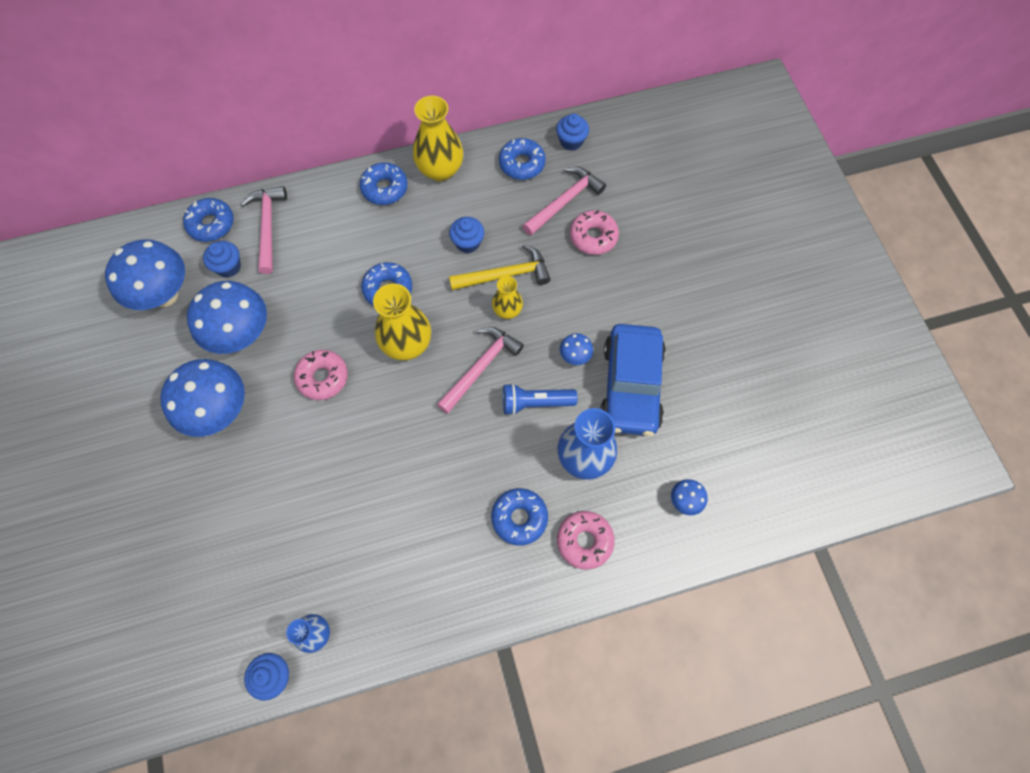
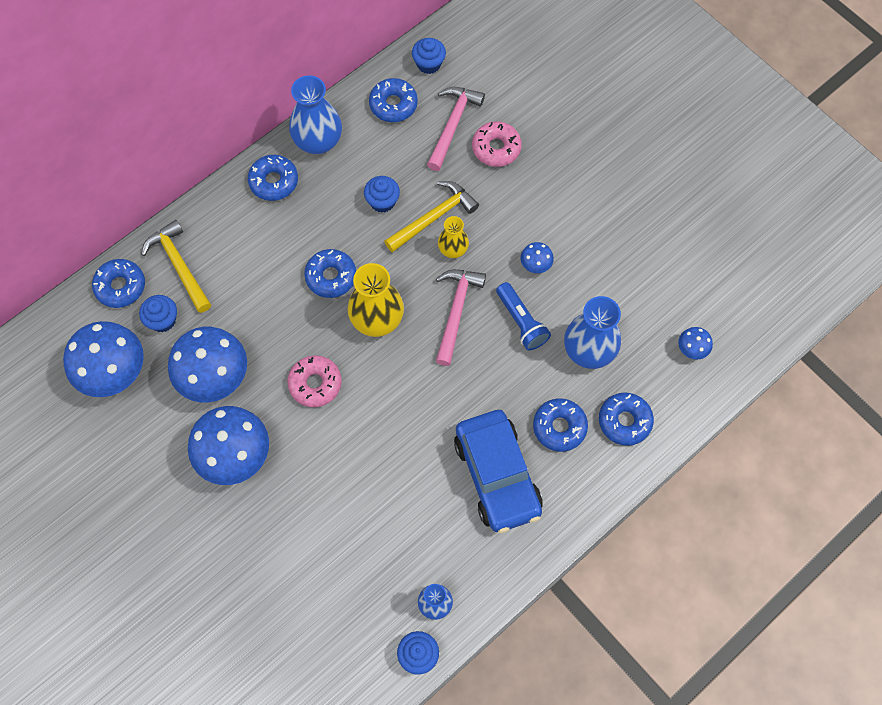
camera: 25 degrees left, 0 degrees up
(268, 226) = (179, 265): pink hammer -> yellow hammer
(440, 170) = (318, 141): yellow vase -> blue vase
(535, 403) = (521, 322): blue flashlight -> blue flashlight turned 90 degrees counterclockwise
(584, 541) = (624, 421): pink donut -> blue donut
(631, 386) = (597, 271): blue car -> blue car (497, 475)

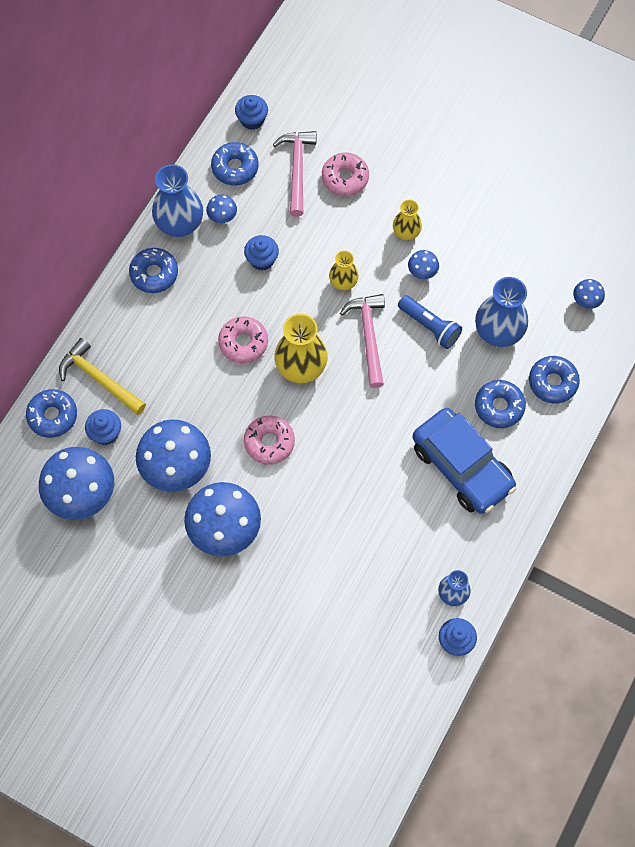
camera: 20 degrees left, 0 degrees up
(331, 277) = (243, 343): blue donut -> pink donut
(361, 148) = (222, 217): none -> blue mushroom
(434, 217) = (314, 259): yellow hammer -> none
(535, 221) = (406, 232): none -> yellow vase

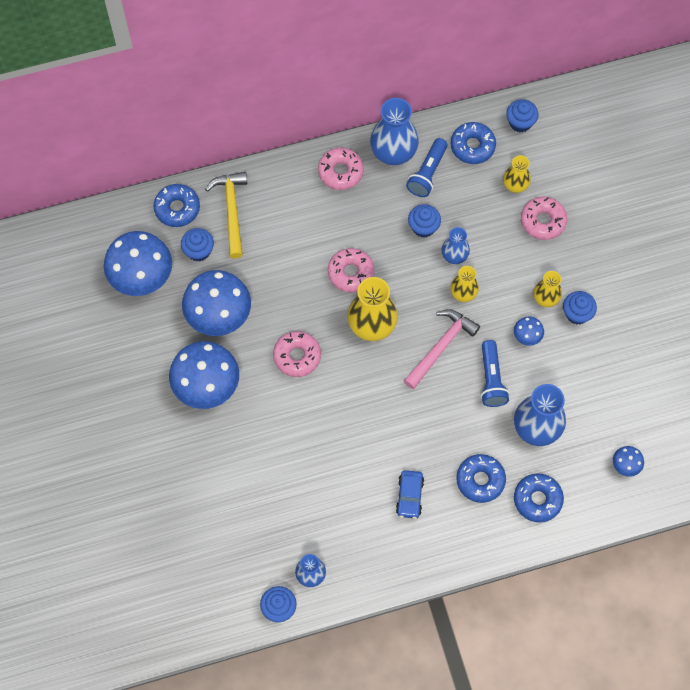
camera: 45 degrees right, 0 degrees up
(154, 274) = (340, 172): blue donut -> pink donut
(222, 217) = (427, 173): blue mushroom -> blue flashlight
(297, 169) = (515, 185): pink hammer -> yellow vase
(307, 260) = (454, 256): none -> blue vase
(439, 223) = (577, 313): none -> blue cupcake
(462, 467) = (409, 496): blue car -> blue car, size x0.46

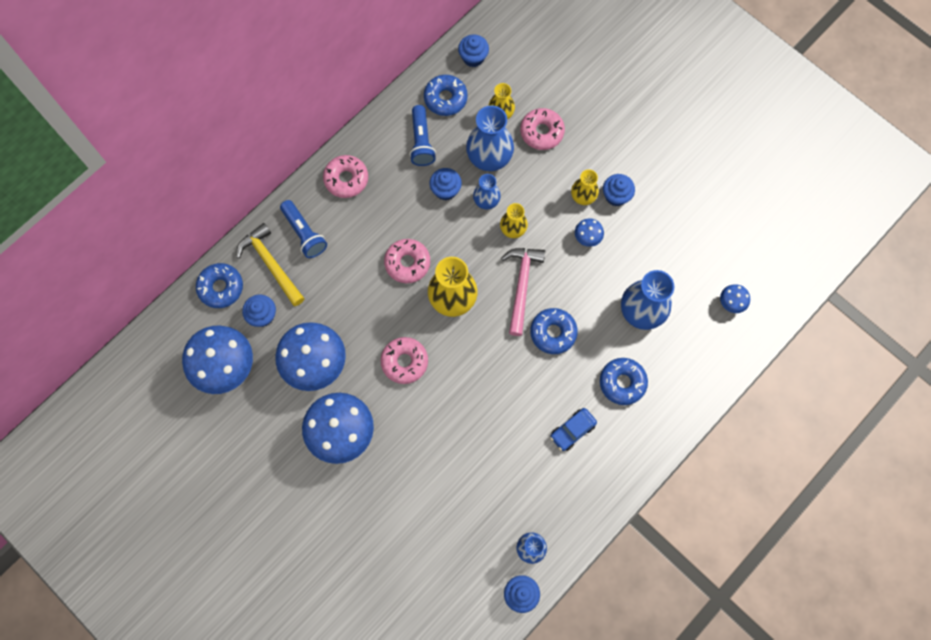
camera: 30 degrees left, 5 degrees up
(393, 153) = (382, 139): blue vase -> blue vase (489, 158)
(409, 496) = (572, 430): blue car -> blue car turned 75 degrees clockwise
(491, 379) = (580, 291): blue flashlight -> blue flashlight (304, 233)
(537, 499) = (678, 372): blue donut -> blue donut (553, 333)

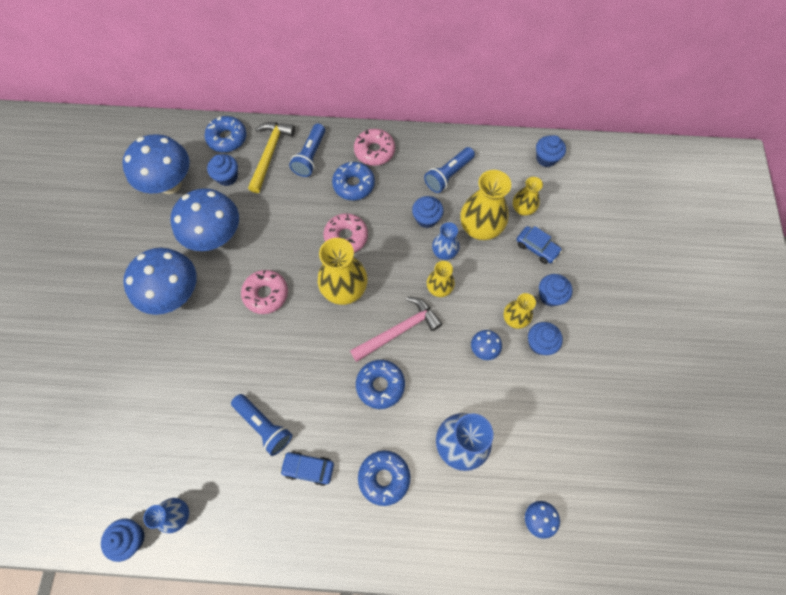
camera: 50 degrees right, 5 degrees down
(445, 98) = (496, 165): blue donut -> blue donut (353, 185)
(489, 158) = (480, 228): blue vase -> yellow vase
(514, 440) = (264, 426): none -> blue flashlight
(541, 132) = (537, 248): pink donut -> blue car
(587, 157) = (550, 296): none -> blue cupcake

